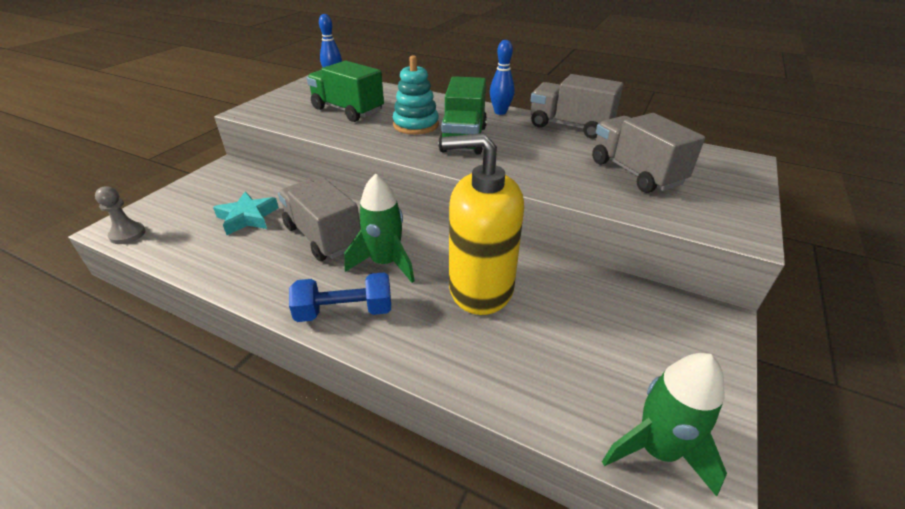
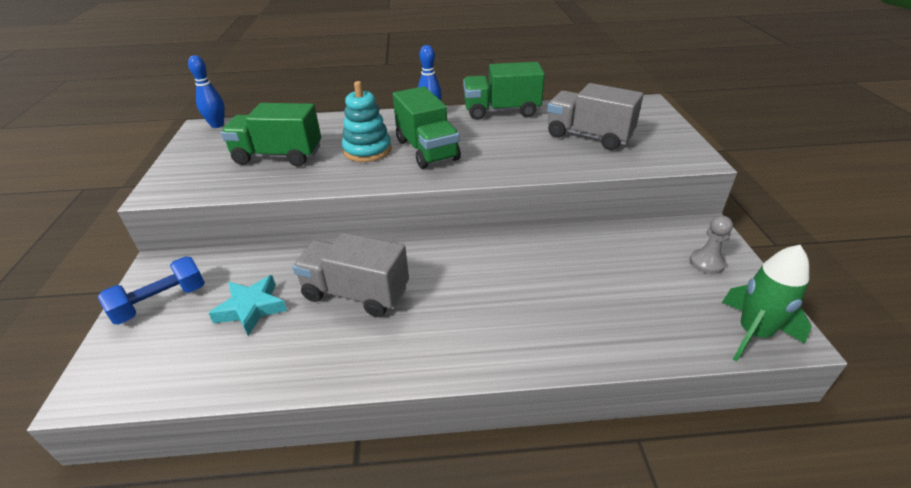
camera: 30 degrees left, 0 degrees up
(127, 234) = (117, 389): grey pawn -> grey pawn (706, 263)
(345, 311) = (451, 350): blue dumbbell -> blue dumbbell (161, 302)
(385, 263) = (441, 292): green rocket -> none
(480, 288) = (539, 277): yellow soap dispenser -> none
(570, 126) = (501, 111): grey truck -> green truck

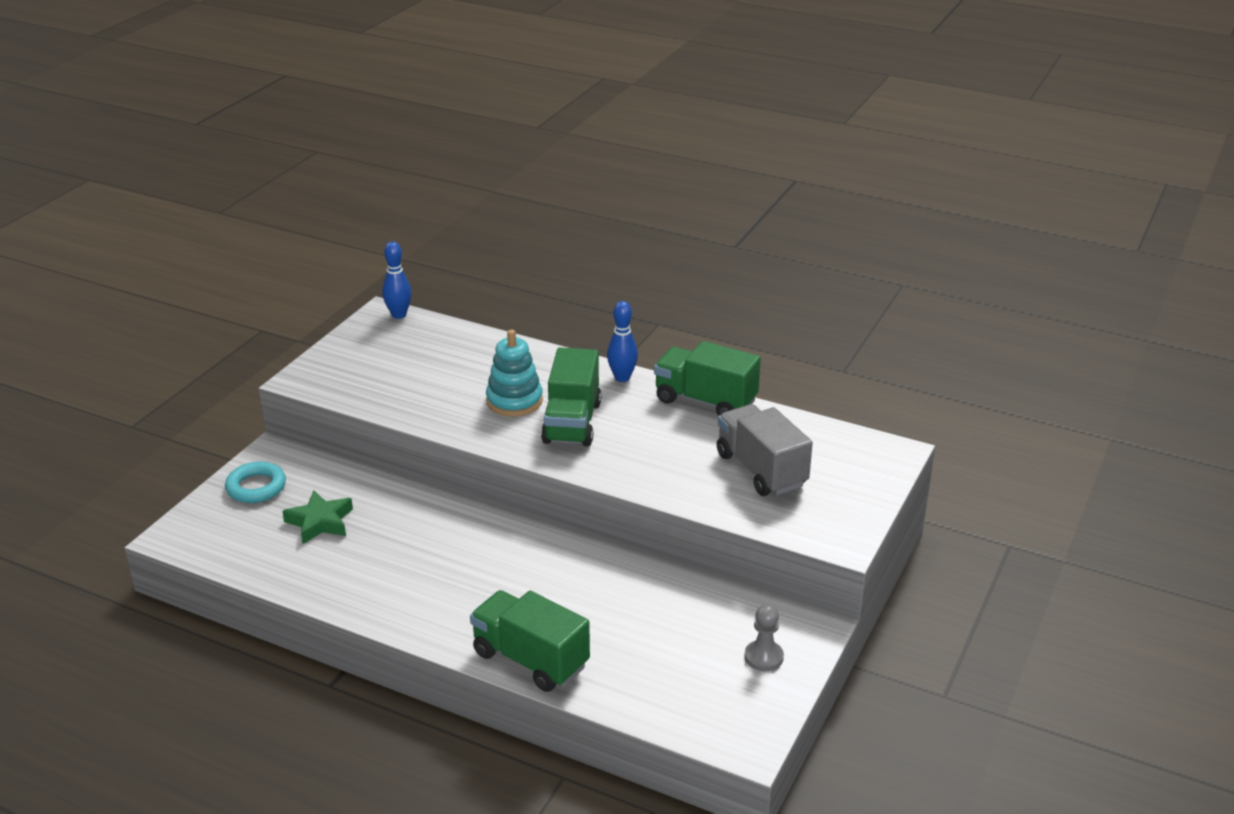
camera: 30 degrees right, 5 degrees down
(161, 302) = (256, 487): blue dumbbell -> turquoise ring
(251, 308) = (320, 522): turquoise star -> green star
(278, 156) = (426, 377): green truck -> green truck (530, 660)
(355, 293) = (411, 545): grey truck -> none
(753, 333) = (717, 728): green rocket -> none

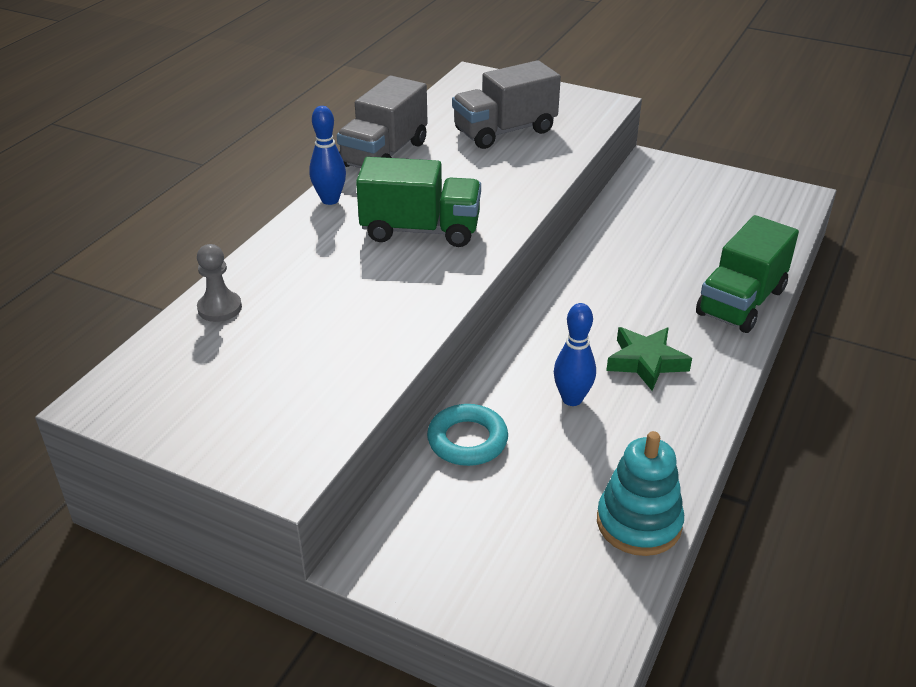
camera: 90 degrees left, 5 degrees up
(256, 487) = (461, 565): turquoise ring -> turquoise ring (467, 440)
(320, 522) = (539, 482): green star -> green star (646, 362)
(399, 315) = (113, 383): blue bowling pin -> blue bowling pin (572, 399)
(514, 401) = (371, 270): turquoise stacking toy -> turquoise stacking toy (638, 523)
(705, 401) = (384, 154): green truck -> grey truck
(763, 657) = (695, 185): grey pawn -> grey pawn (220, 308)

